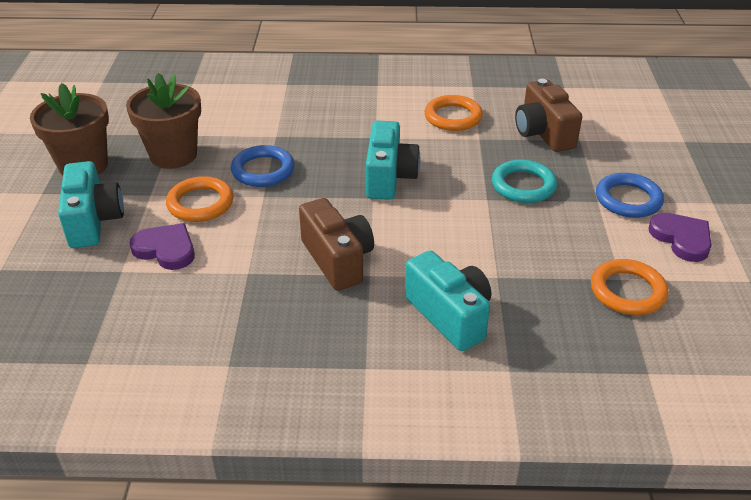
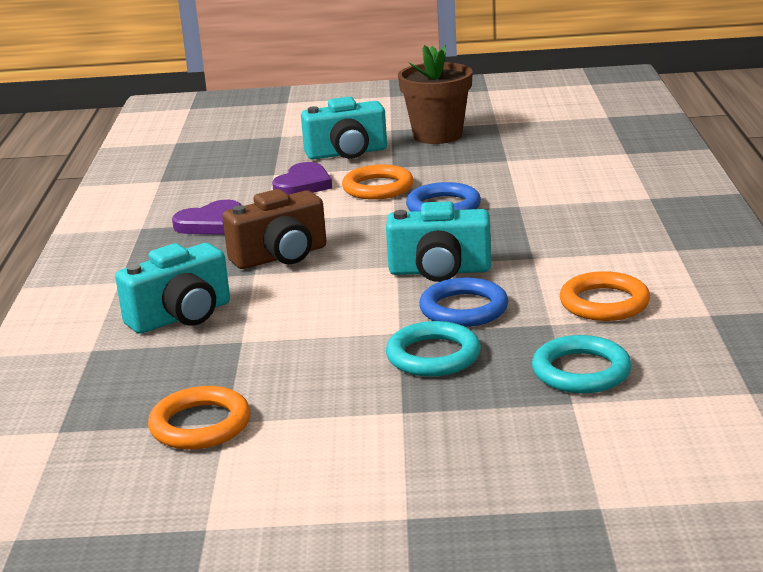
camera: 90 degrees right, 15 degrees down
(173, 155) = (465, 165): brown flower pot -> none
(543, 133) = (581, 371): brown camera -> turquoise ring
(628, 199) = (407, 437): blue ring -> blue ring (464, 309)
(681, 239) = (308, 476): purple heart -> purple heart (210, 223)

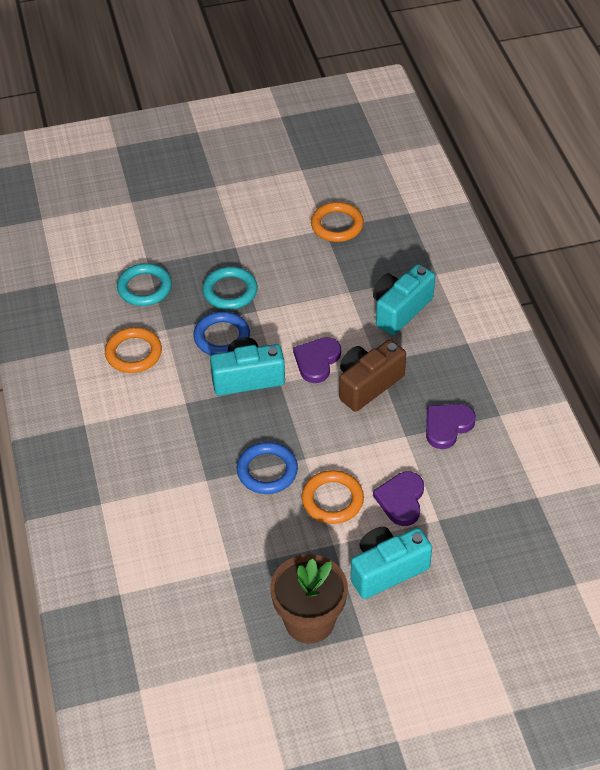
camera: 165 degrees right, 25 degrees up
(335, 279) = (317, 361): none -> purple heart

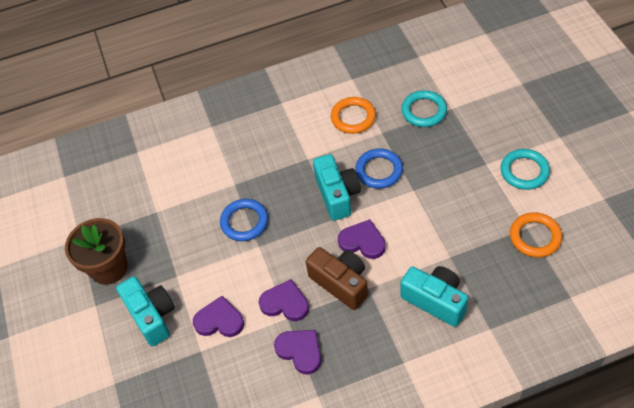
camera: 90 degrees right, 5 degrees up
(230, 291) = (432, 168): turquoise ring -> turquoise ring (524, 171)
(332, 500) = (218, 270): orange ring -> none
(386, 436) = (285, 303): none -> purple heart

